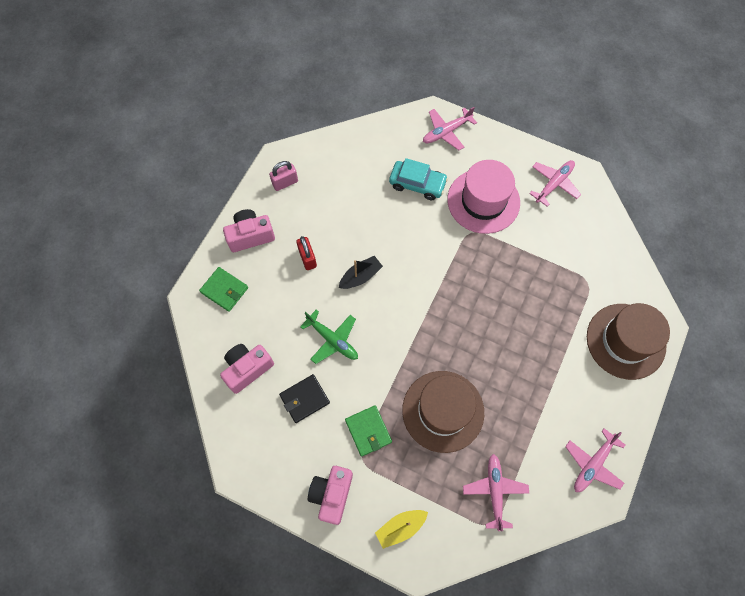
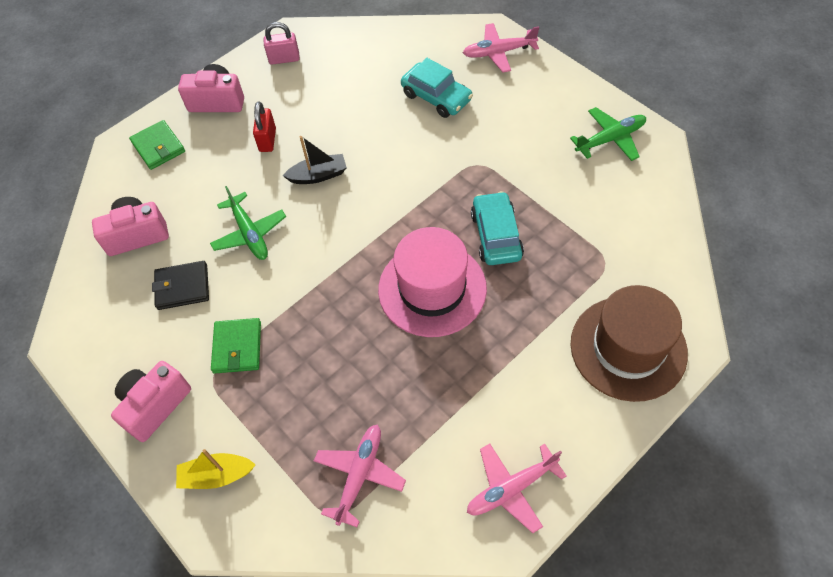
camera: 25 degrees right, 10 degrees down
(443, 411) = (341, 354): brown hat -> none
(483, 201) = (509, 135): pink hat -> pink hat (432, 289)
(508, 285) = (496, 235): none -> turquoise car
(554, 184) = (610, 139): pink plane -> green plane

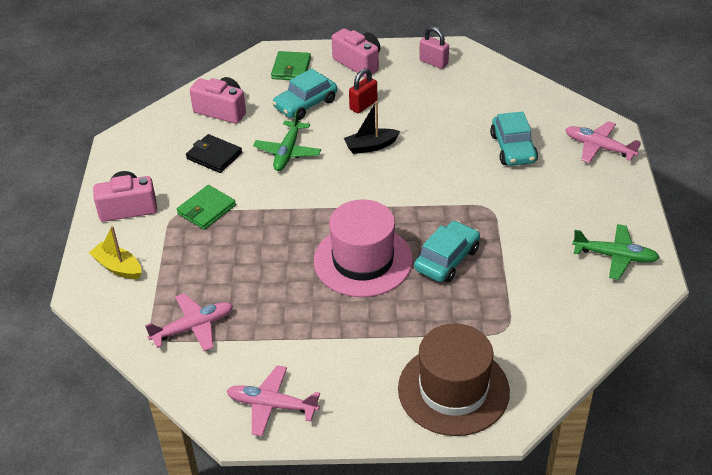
camera: 40 degrees right, 15 degrees down
(212, 174) = (305, 104): none -> turquoise car
(318, 175) = (370, 146): black boat -> black boat turned 135 degrees clockwise

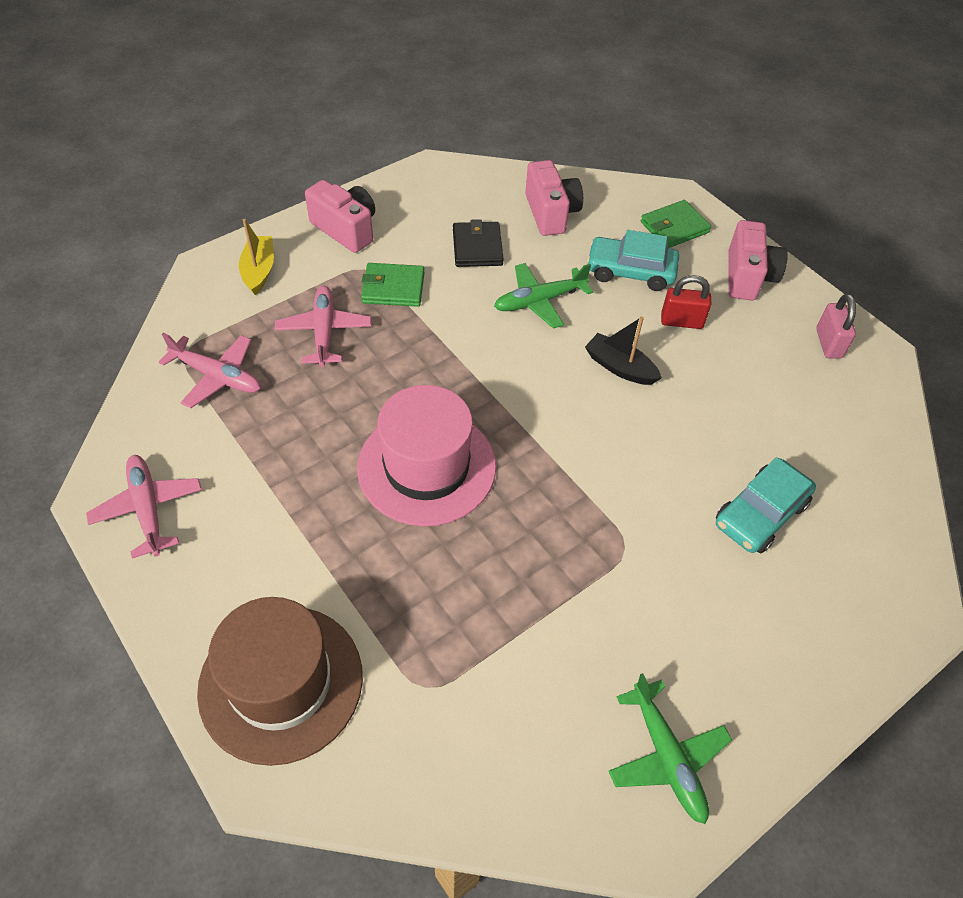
camera: 50 degrees right, 10 degrees up
(447, 259) = (496, 551): turquoise car -> none
(599, 147) = (866, 618): pink plane -> pink plane (324, 332)

